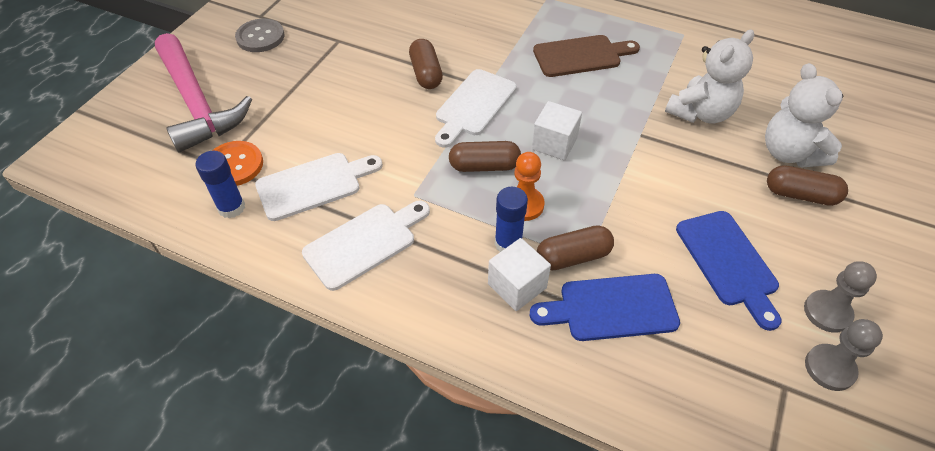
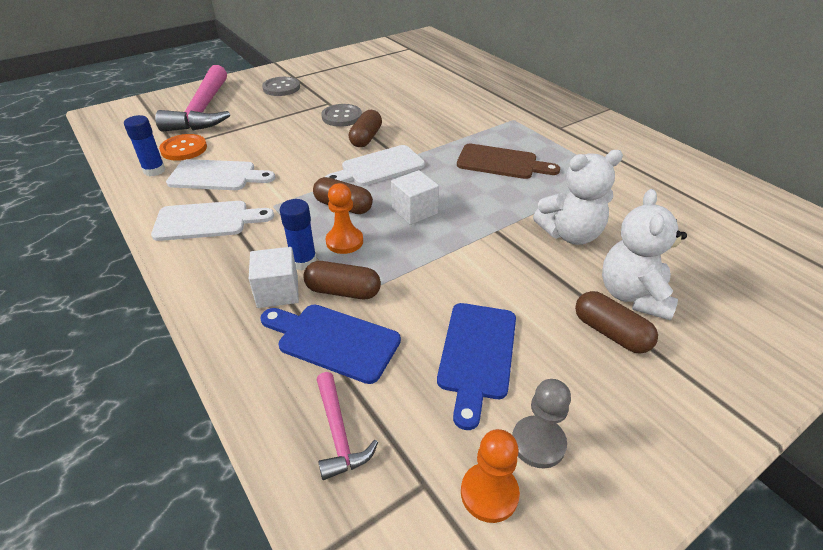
camera: 30 degrees right, 10 degrees down
(372, 54) = (342, 117): none -> grey button
(692, 384) = (339, 433): none -> pink hammer
(829, 368) = (489, 493): grey pawn -> orange pawn

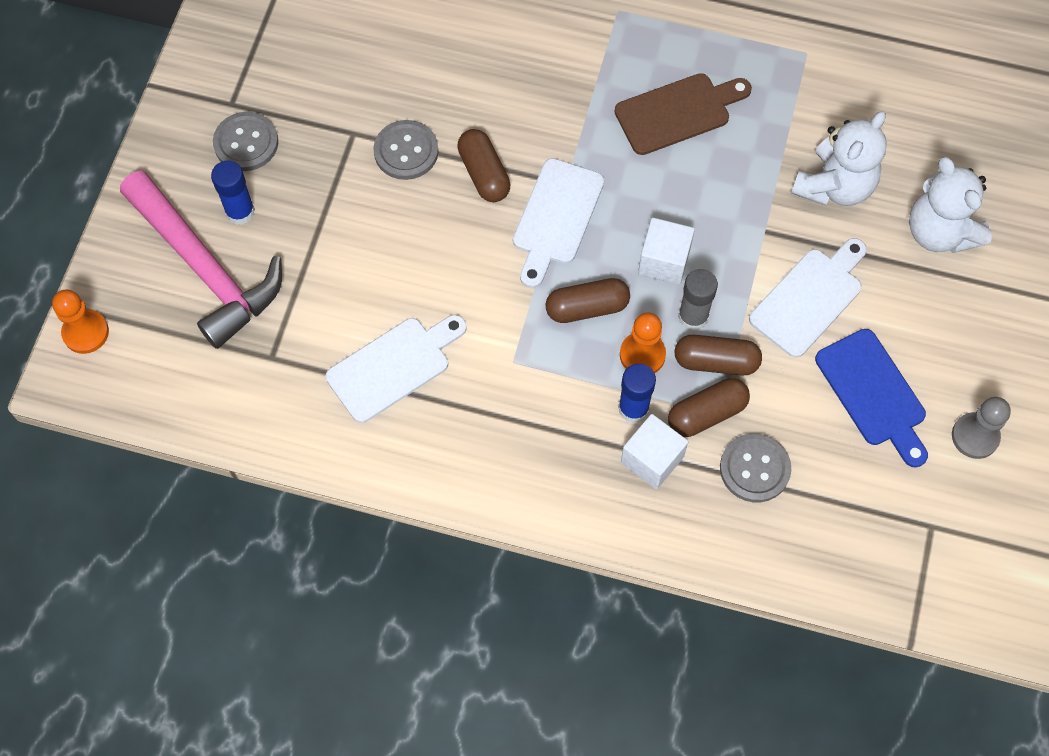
camera: 40 degrees left, 25 degrees up
(154, 170) = (308, 413): blue glue stick -> blue glue stick (240, 212)
(184, 149) = (289, 354): orange button -> none
(207, 221) = (474, 434): white cutting board -> white cutting board (809, 298)
(333, 341) = (754, 469): blue cutting board -> grey button
(339, 433) = (842, 538): pink hammer -> none
(398, 242) = (693, 317): none -> grey glue stick
(489, 493) = (975, 499): orange pawn -> orange pawn (86, 332)
(610, 333) = (951, 291): brown capsule -> brown capsule (716, 362)

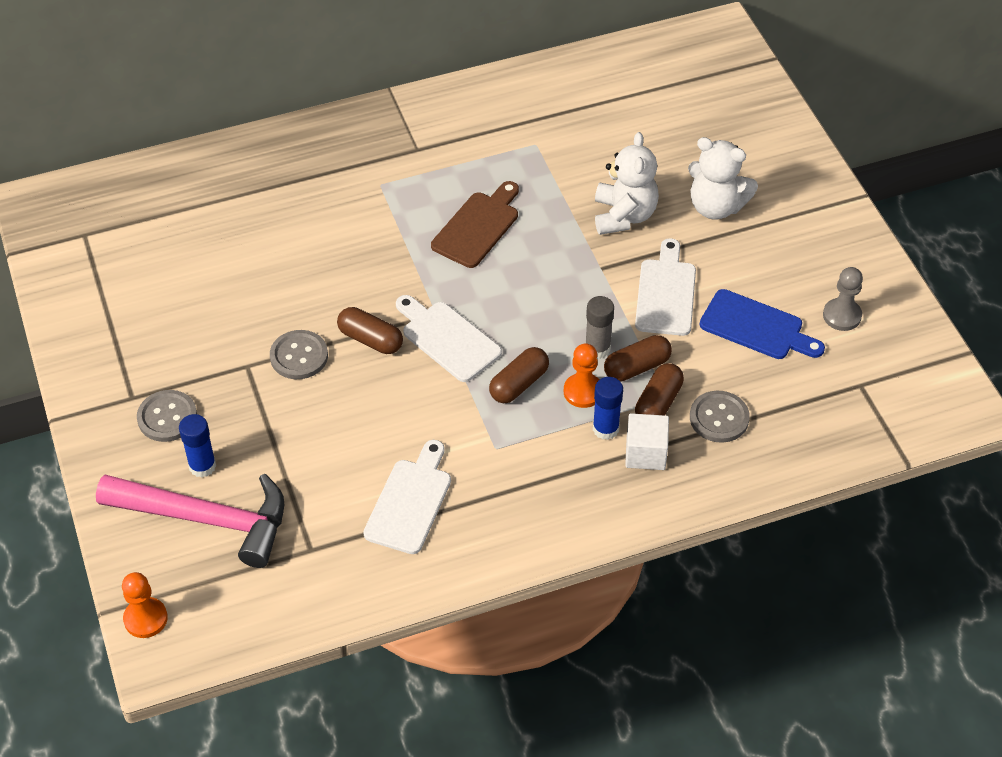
camera: 35 degrees left, 15 degrees down
(556, 217) = (447, 339): white cutting board -> white cutting board turned 150 degrees clockwise
(664, 261) = (548, 325): white cube -> none

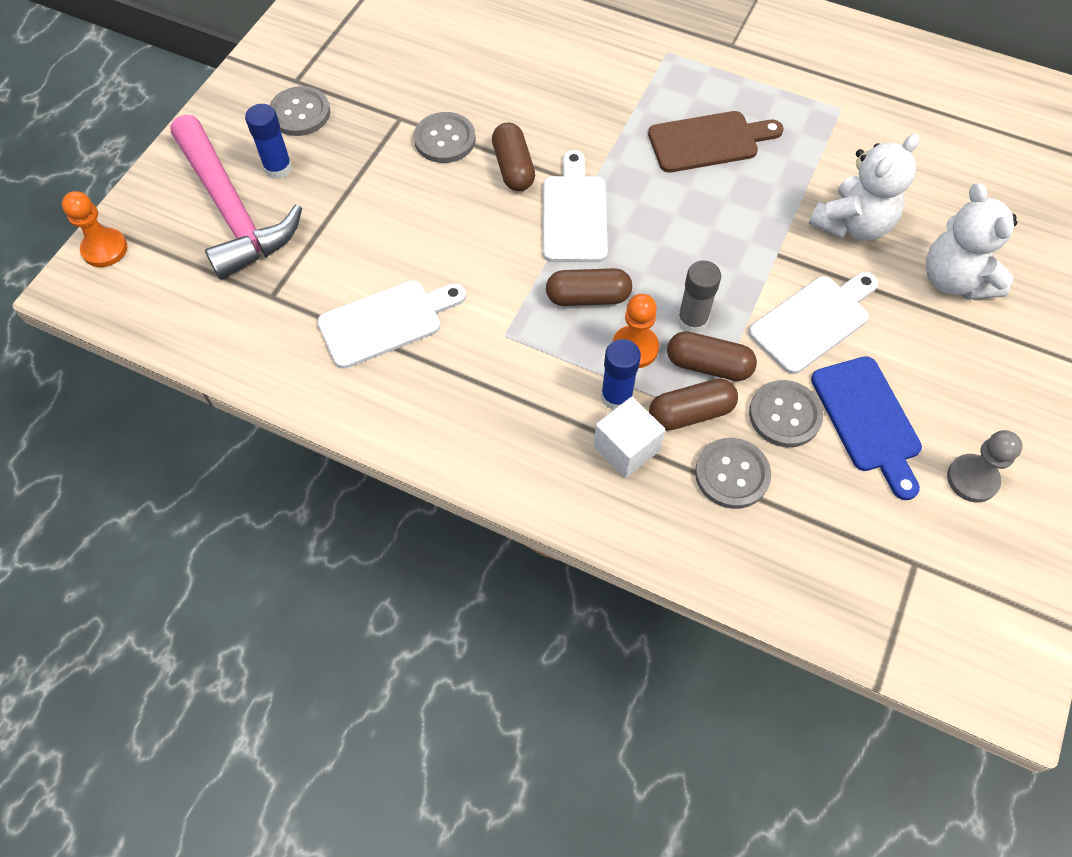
camera: 45 degrees right, 10 degrees up
(710, 361) = (785, 415): none -> grey button

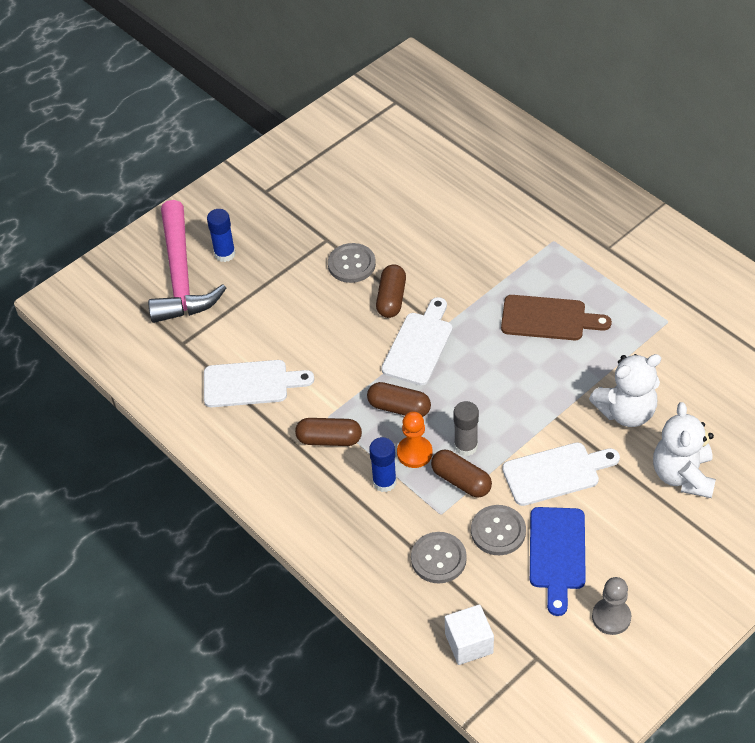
camera: 25 degrees right, 10 degrees down
(105, 249) = (86, 280): orange pawn -> none
(300, 113) = (257, 217): grey button -> none
(626, 448) = (374, 518): white cube -> white cube (469, 643)
(690, 413) = (431, 509): brown capsule -> brown capsule (329, 439)

